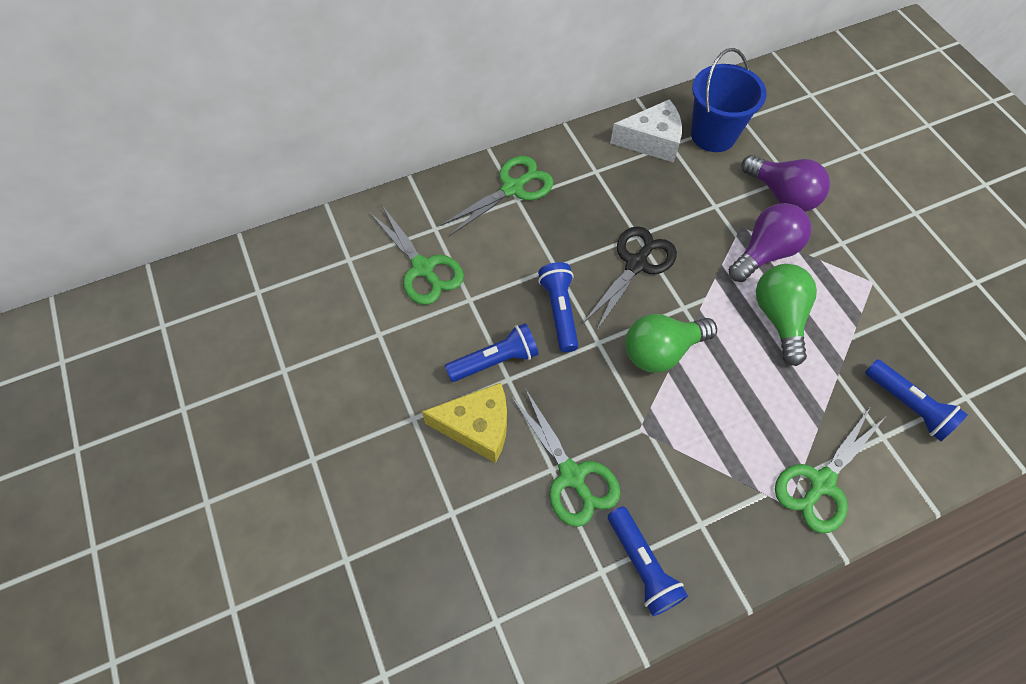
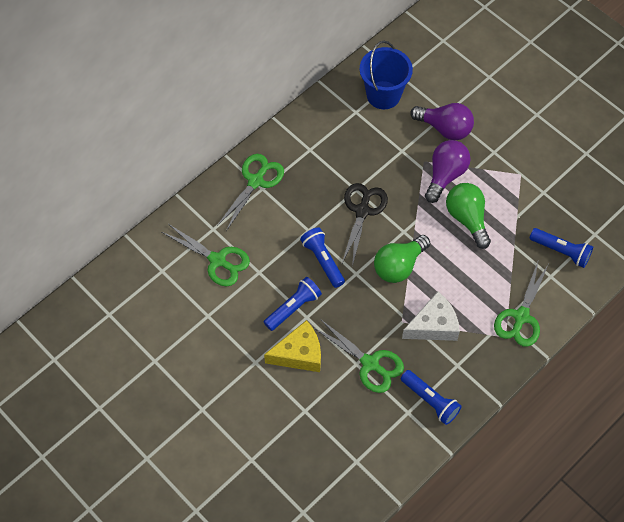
camera: 20 degrees left, 0 degrees up
(652, 141) = (341, 113): white cheese -> white cheese (433, 325)

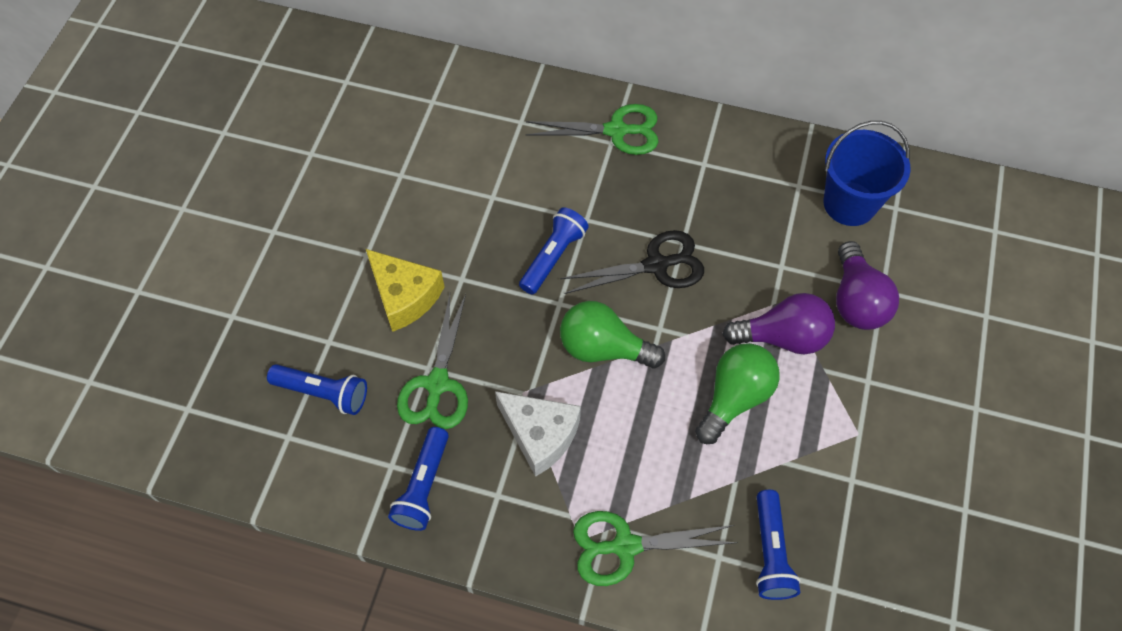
camera: 60 degrees right, 0 degrees up
(217, 260) = (481, 147): green scissors -> none
(293, 308) = (465, 258): blue flashlight -> blue flashlight (323, 393)

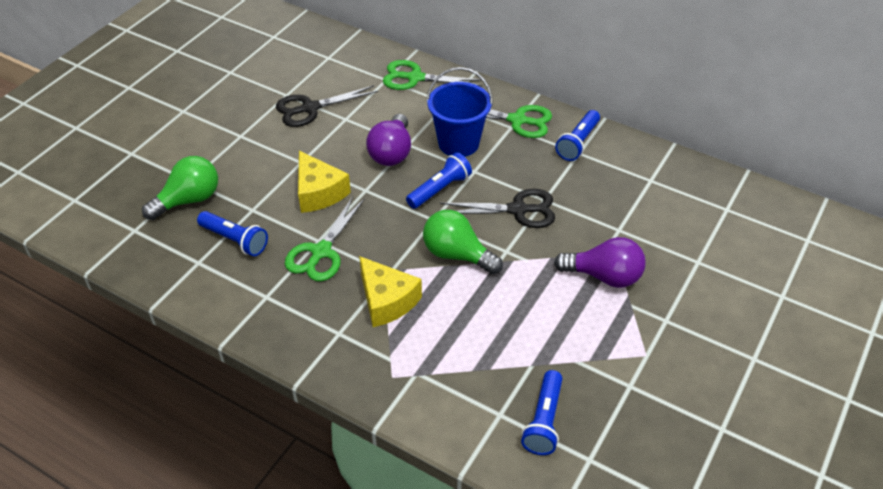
camera: 15 degrees right, 15 degrees down
(350, 168) = (310, 108): none -> black scissors
(423, 486) = (284, 315): blue flashlight -> blue flashlight (578, 143)
(540, 435) = (387, 301): white cheese -> yellow cheese
(625, 546) = (426, 389): green scissors -> green scissors (415, 78)
(734, 398) = (550, 308): green light bulb -> green light bulb (189, 200)
(849, 203) = (689, 199): blue bucket -> blue bucket (458, 143)
(856, 301) = (673, 264): purple light bulb -> purple light bulb (391, 153)

